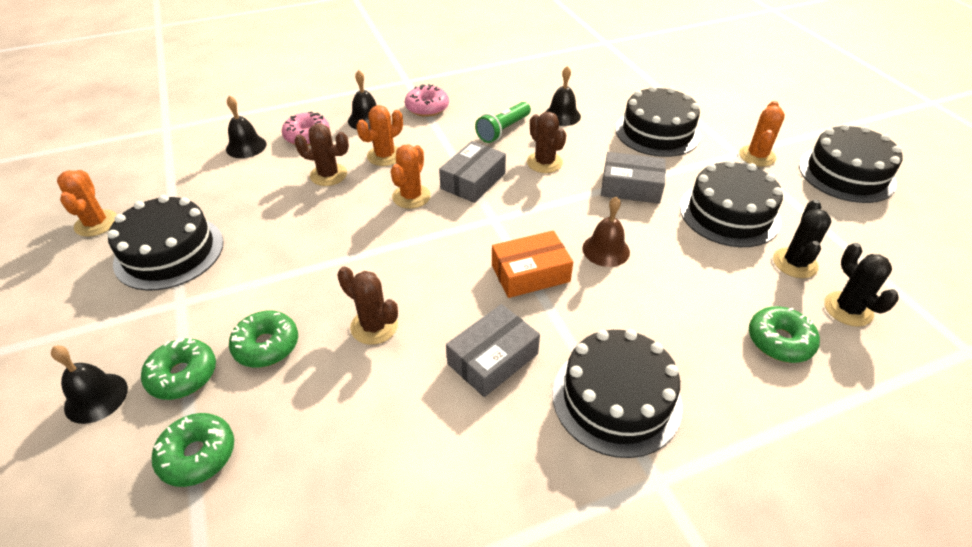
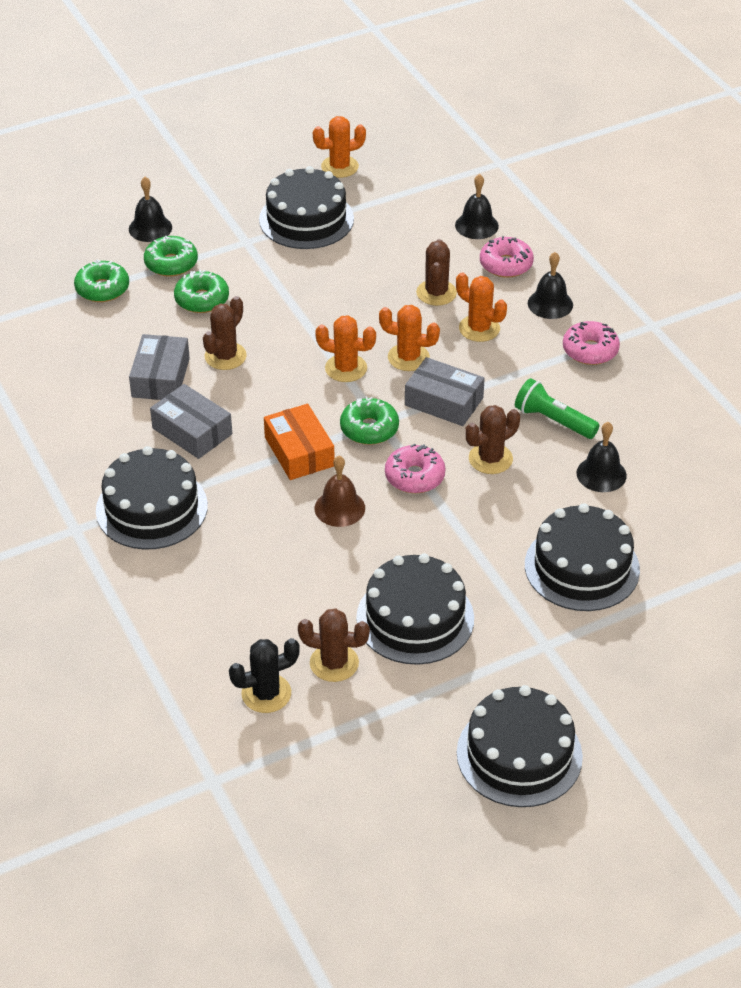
camera: 85 degrees right, 0 degrees up
(565, 203) = (414, 476): none -> pink donut
(631, 187) = (453, 534): grey box -> grey box (160, 377)
(757, 156) = (544, 665): orange cactus -> orange cactus (346, 368)
(779, 341) = (220, 629): green donut -> green donut (369, 429)
(795, 263) = (334, 663): black cactus -> brown cactus

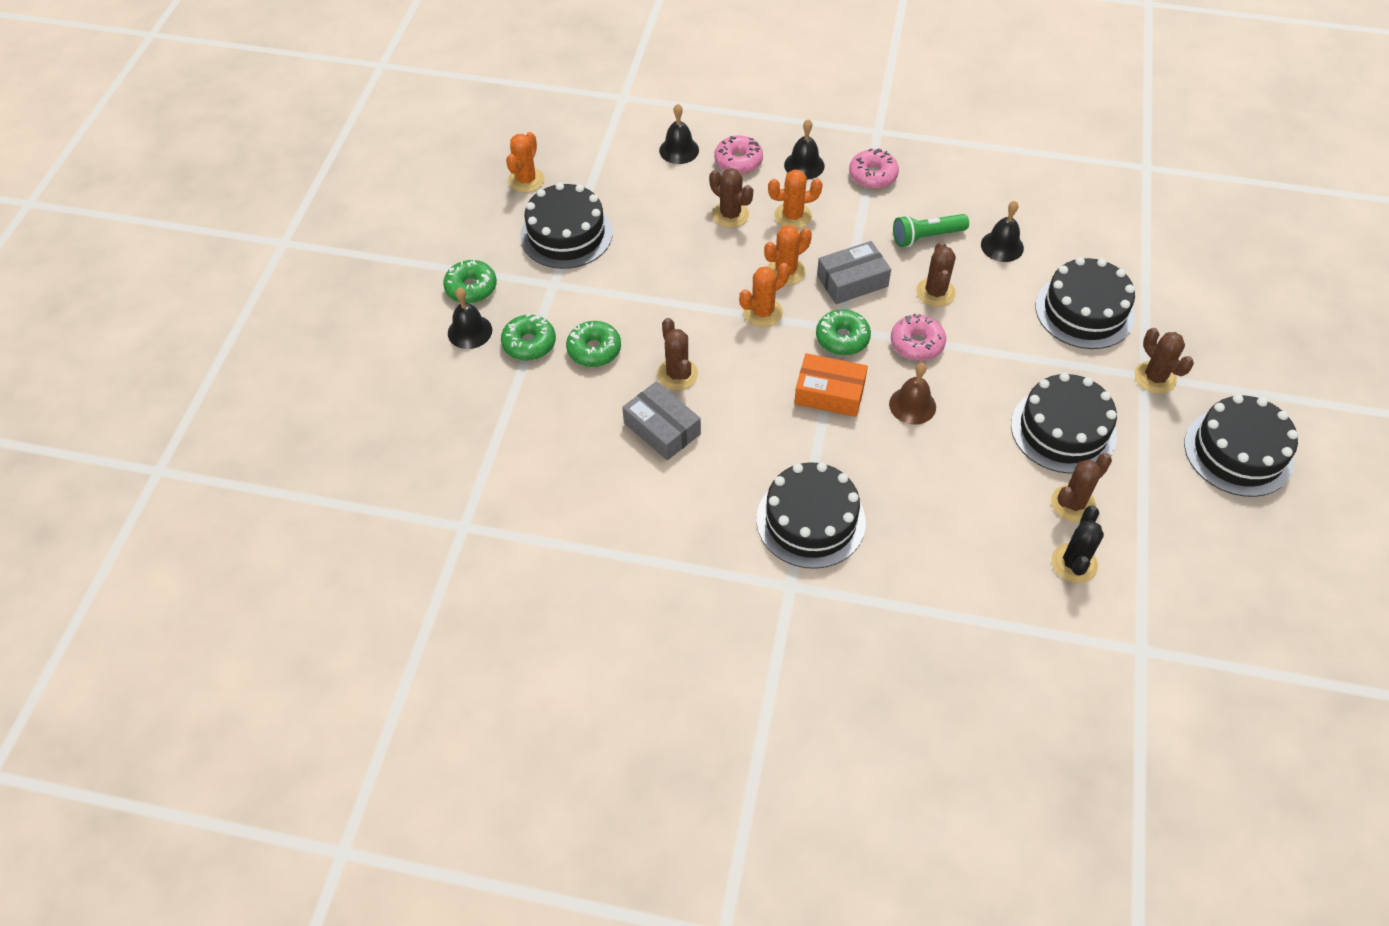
camera: 50 degrees left, 10 degrees up
(102, 289) = (512, 404): green donut -> green donut (471, 288)
(192, 431) = (745, 444): grey box -> none
(551, 654) = (1155, 377): none -> brown cactus

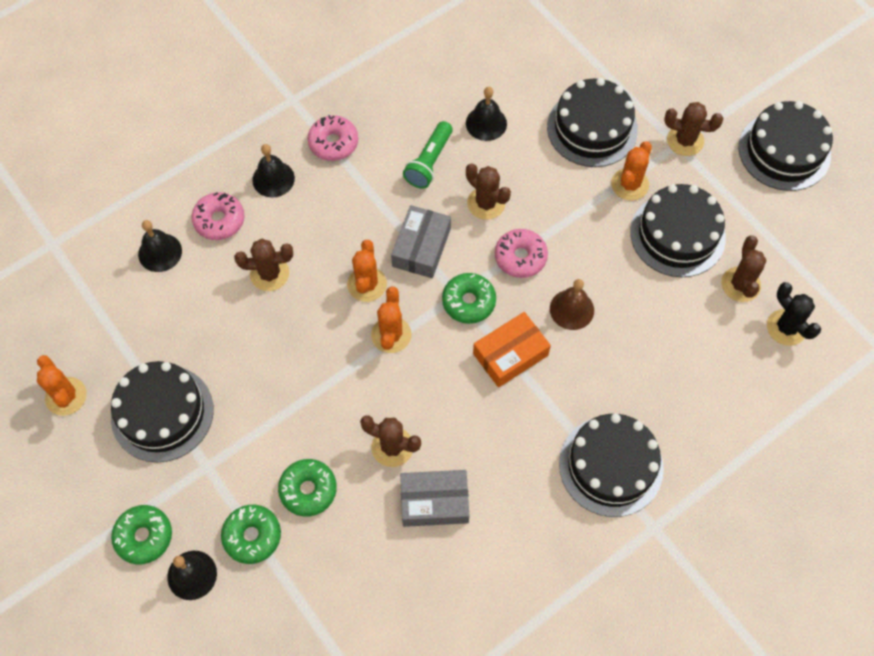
camera: 50 degrees left, 10 degrees up
(793, 216) = (317, 232): orange cactus -> orange cactus (629, 184)

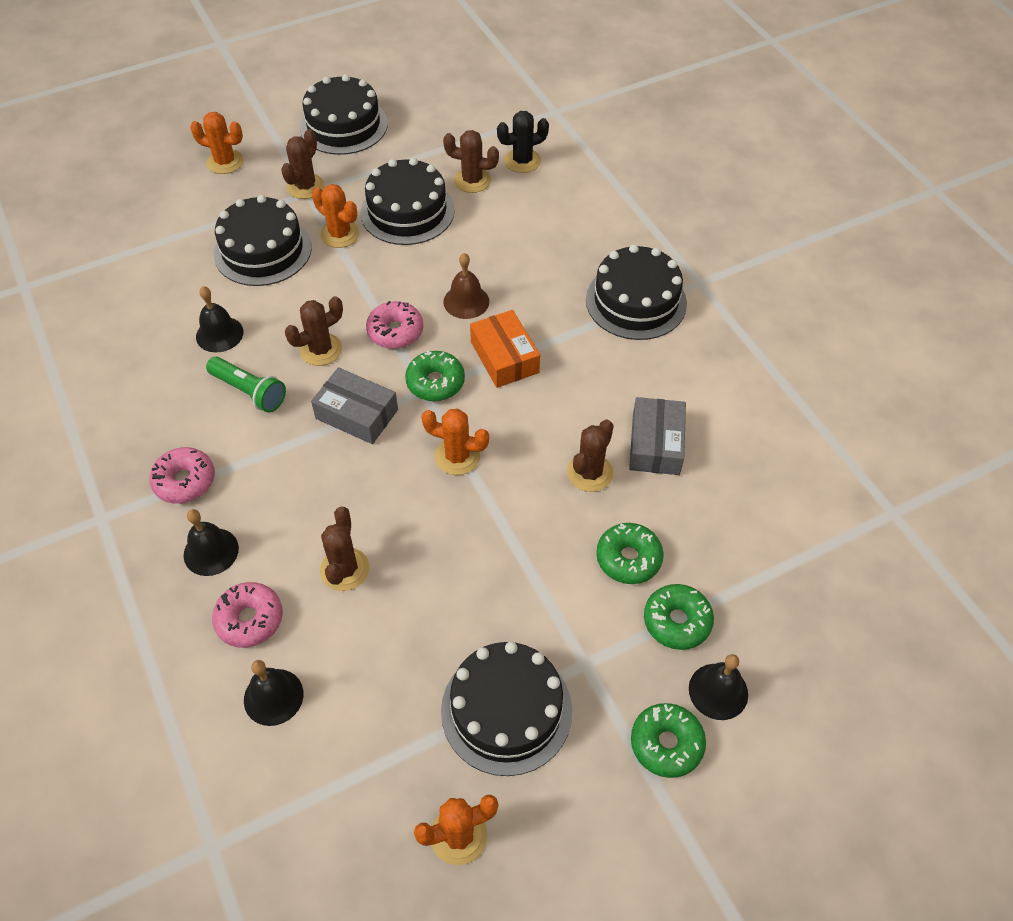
camera: 80 degrees left, 10 degrees down
(367, 284) = (388, 471): orange cactus -> orange cactus (225, 162)

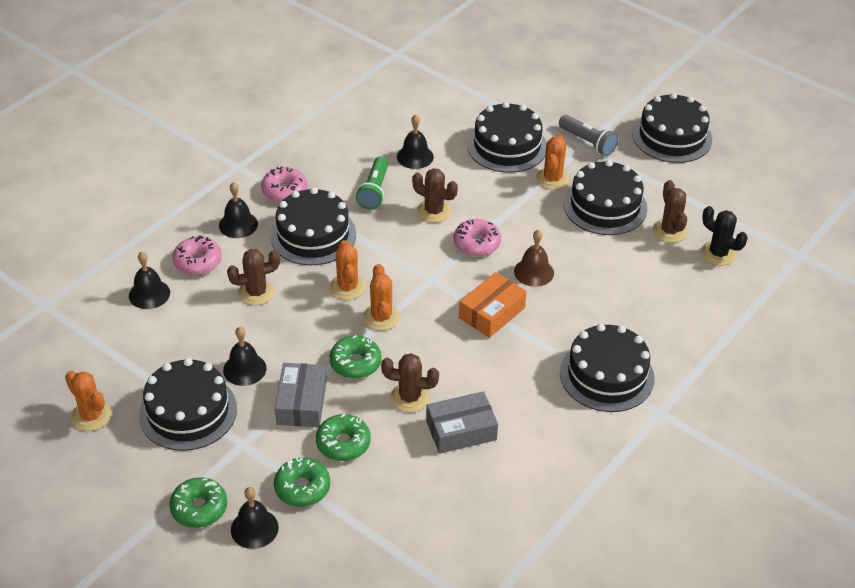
camera: 65 degrees right, 10 degrees down
(225, 162) = (580, 92): orange cactus -> orange cactus (347, 287)
(283, 477) = (313, 235): none -> black cake
(305, 186) = (588, 142): brown cactus -> grey flashlight
(357, 414) = (387, 251): grey box -> grey box (301, 403)
(435, 382) = (442, 282): green donut -> green donut (355, 363)
(466, 623) = (244, 369): none -> black bell

